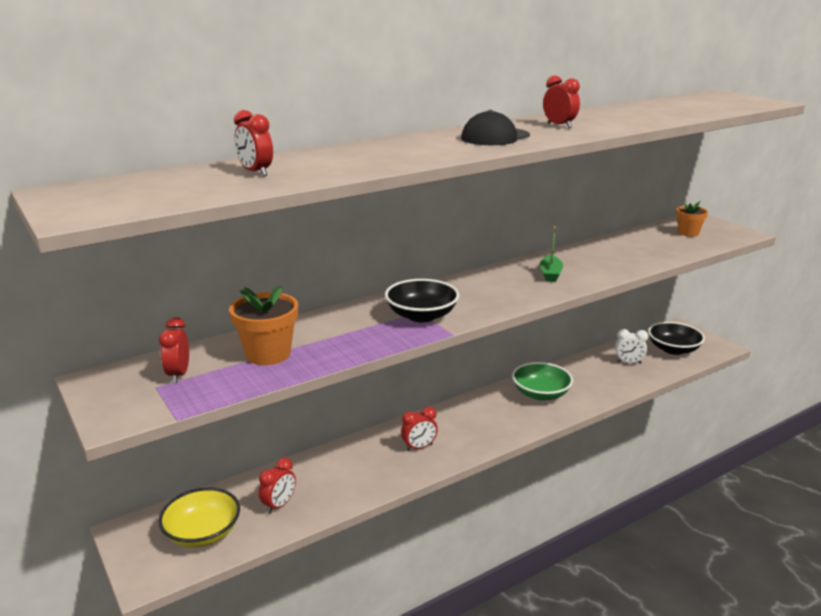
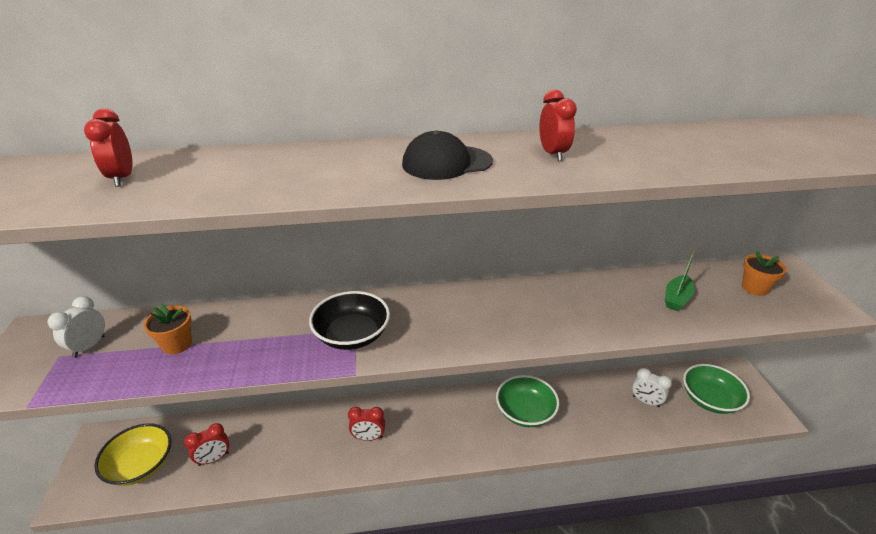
camera: 25 degrees right, 10 degrees up
(178, 374) = (89, 346): red clock -> white clock
(268, 354) = (177, 344): orange flower pot -> orange flower pot, size x0.64
(550, 274) = (534, 312): green boat -> green boat (676, 298)
(673, 349) = (709, 399): black bowl -> green bowl

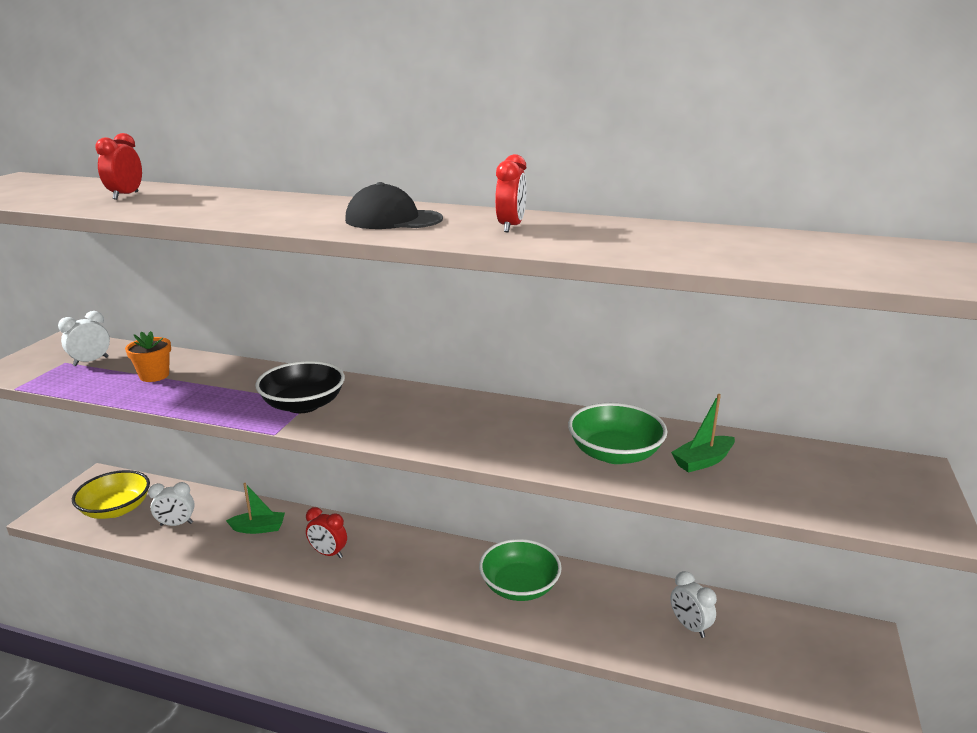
camera: 25 degrees right, 10 degrees down
(214, 459) = (176, 524): red clock -> white clock
(293, 436) = (259, 528): none -> green boat
(709, 399) = (789, 654): green bowl -> green bowl (614, 453)
(754, 288) = (832, 477): orange flower pot -> none

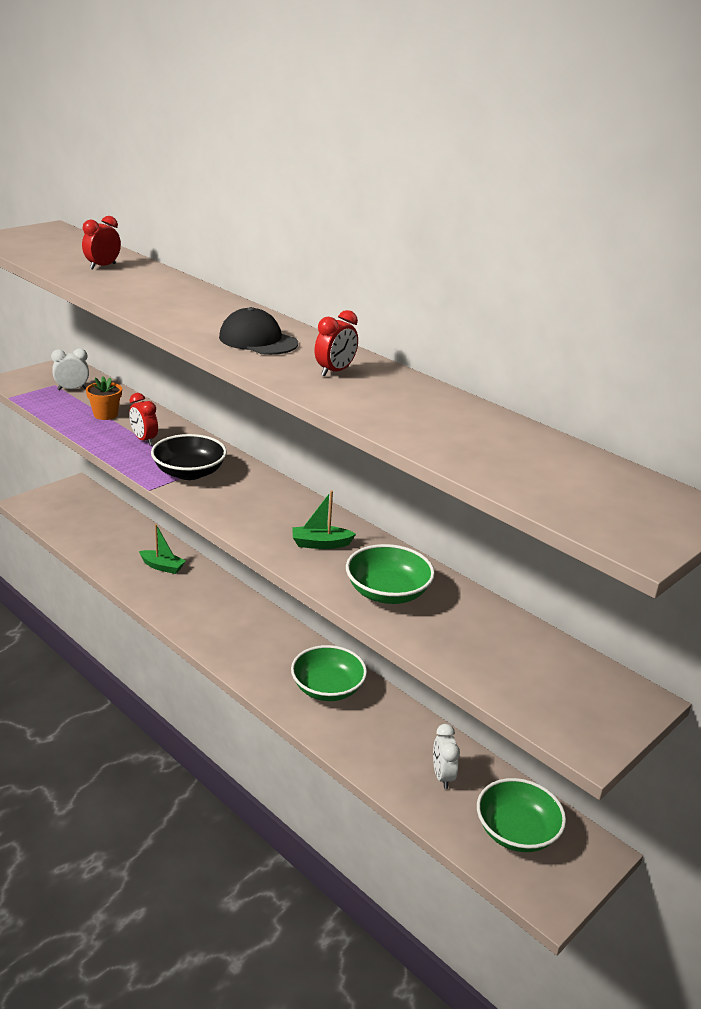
camera: 25 degrees right, 5 degrees up
(116, 509) = (73, 515): yellow bowl -> none
(176, 524) = (106, 542): white clock -> none
(328, 553) = (199, 605): red clock -> red clock (144, 440)
(702, 461) = (454, 624): green boat -> green boat (320, 544)
(792, 650) = (516, 831): none -> green bowl

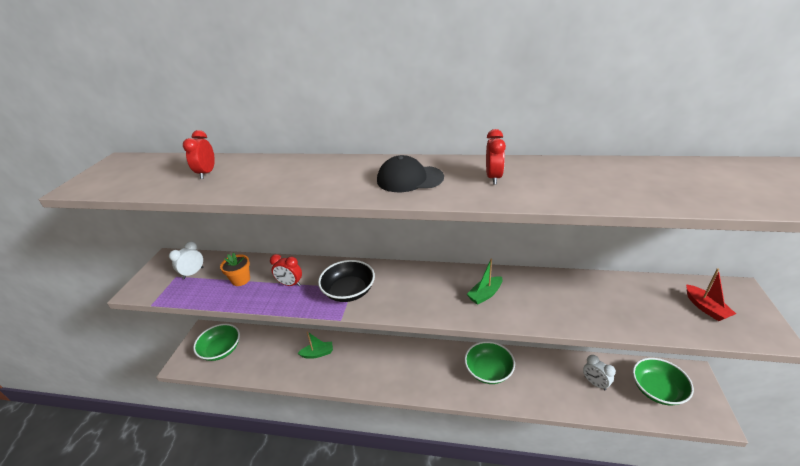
camera: 30 degrees left, 5 degrees up
(387, 592) = (559, 304): green bowl -> green bowl (221, 350)
(557, 686) = (705, 308): none -> red boat

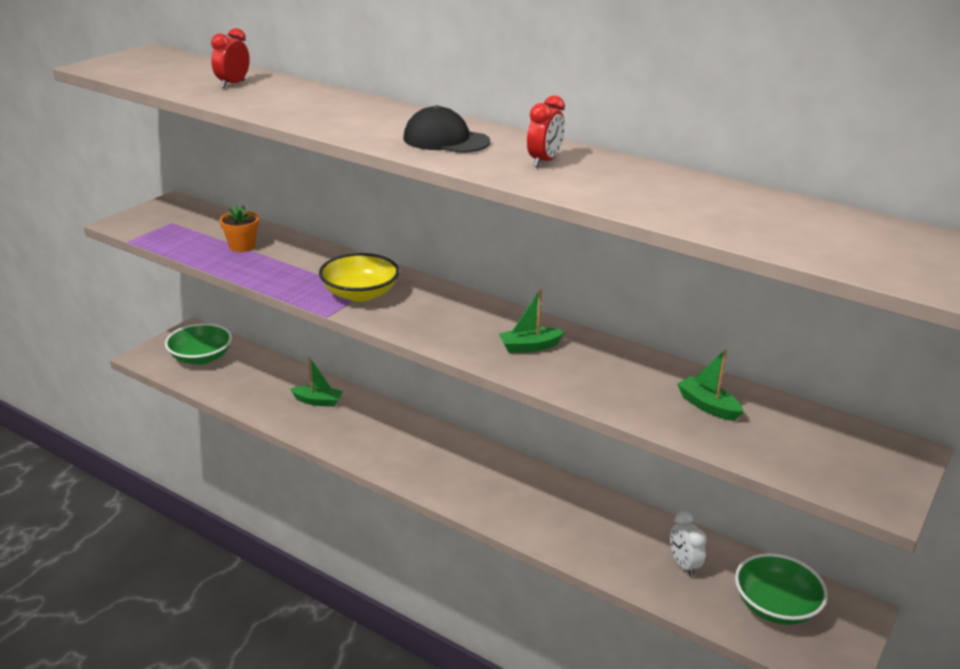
camera: 20 degrees right, 5 degrees down
(193, 273) = (193, 225): white clock -> none
(290, 284) = (296, 267): red clock -> none
(349, 291) = (360, 294): black bowl -> yellow bowl
(488, 371) = (536, 497): green bowl -> none
(619, 300) = (708, 406): none -> green boat
(705, 308) = (826, 450): red boat -> none

